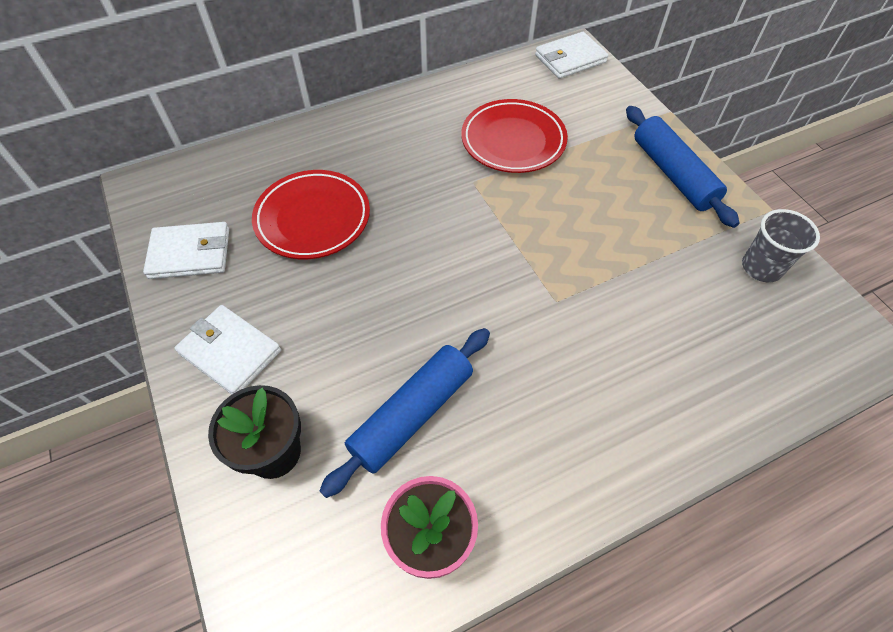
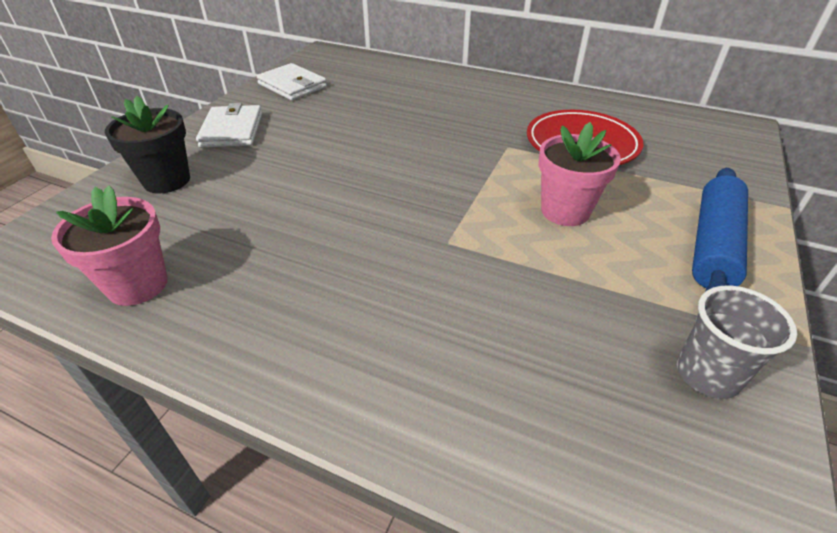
camera: 50 degrees right, 15 degrees down
(313, 218) = (374, 106): red plate -> none
(412, 414) = (250, 221): blue rolling pin -> none
(570, 59) = (725, 128): white wallet -> none
(580, 213) = (565, 211): none -> pink flower pot

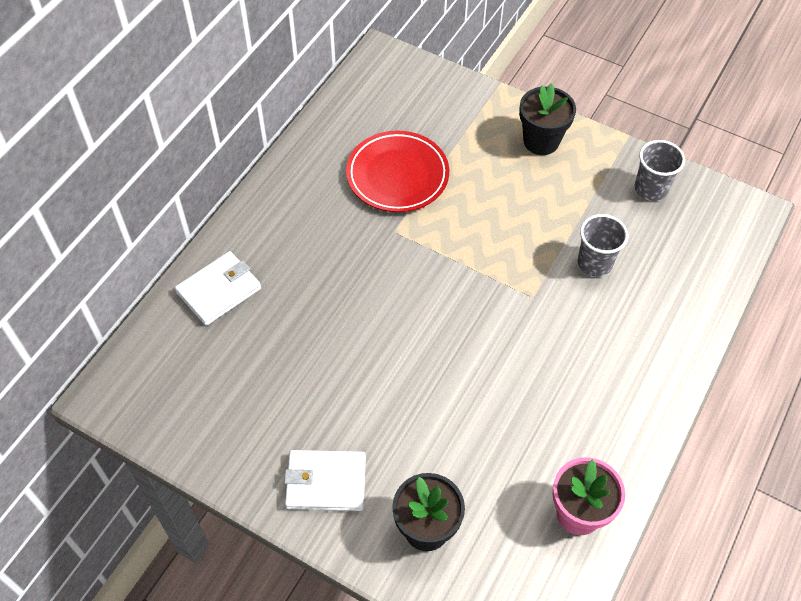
camera: 85 degrees left, 15 degrees up
(292, 85) = (214, 428): white wallet -> white wallet (219, 290)
(520, 300) = (594, 263): none -> grey cup
(565, 211) = (498, 213): pink flower pot -> none
(713, 245) = (541, 141): blue rolling pin -> black flower pot

